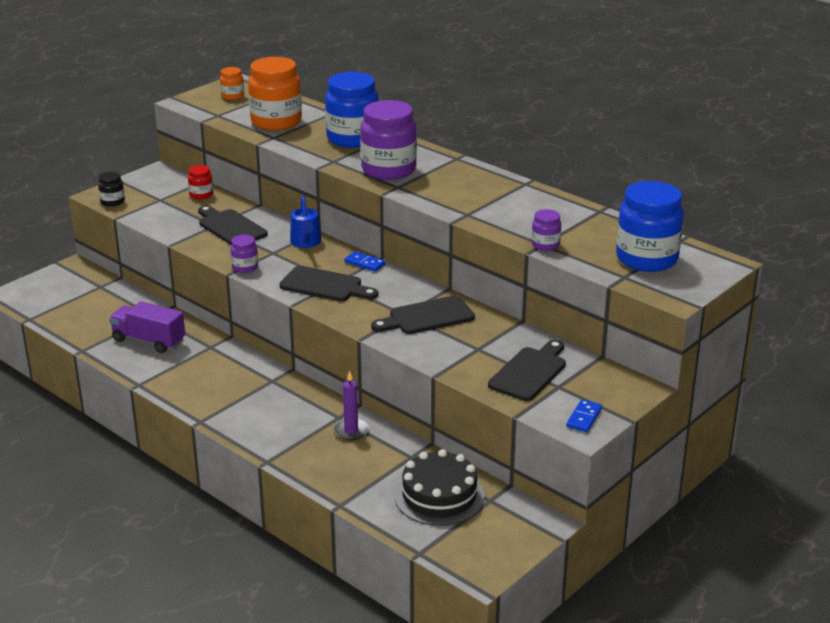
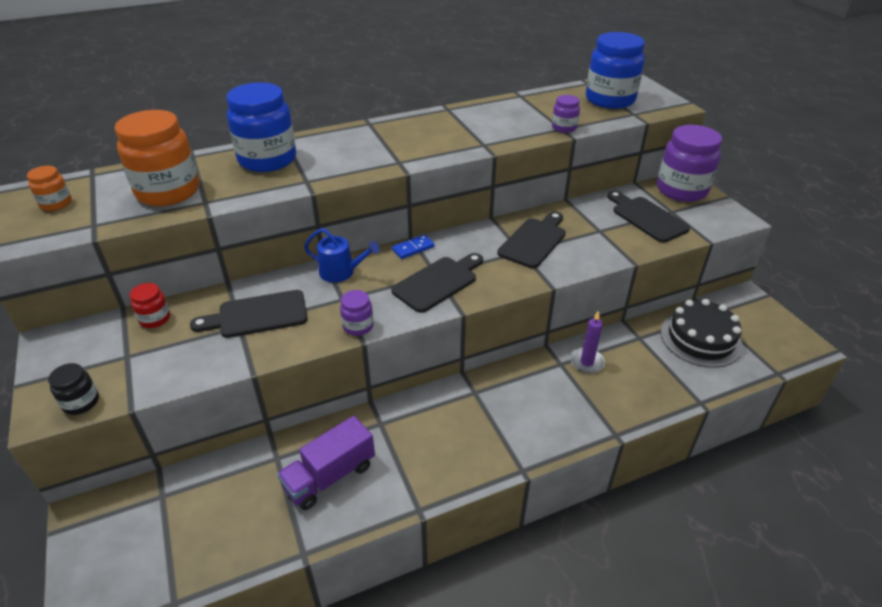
camera: 65 degrees left, 10 degrees up
(388, 170) = (359, 158): purple jar -> purple jar (681, 190)
(427, 317) = (534, 241): black cutting board -> black cutting board turned 150 degrees counterclockwise
(584, 418) = (720, 213): blue domino -> none

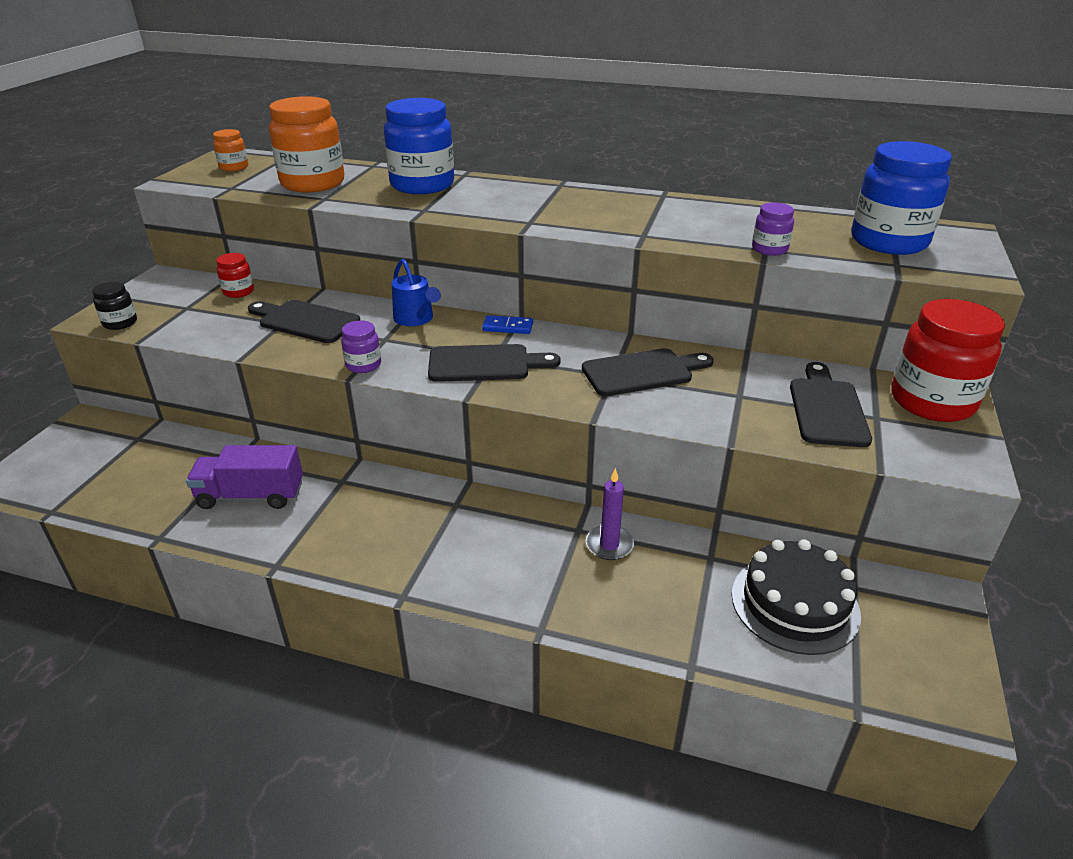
camera: 40 degrees right, 5 degrees down
(681, 190) = (932, 402): purple jar -> red jar

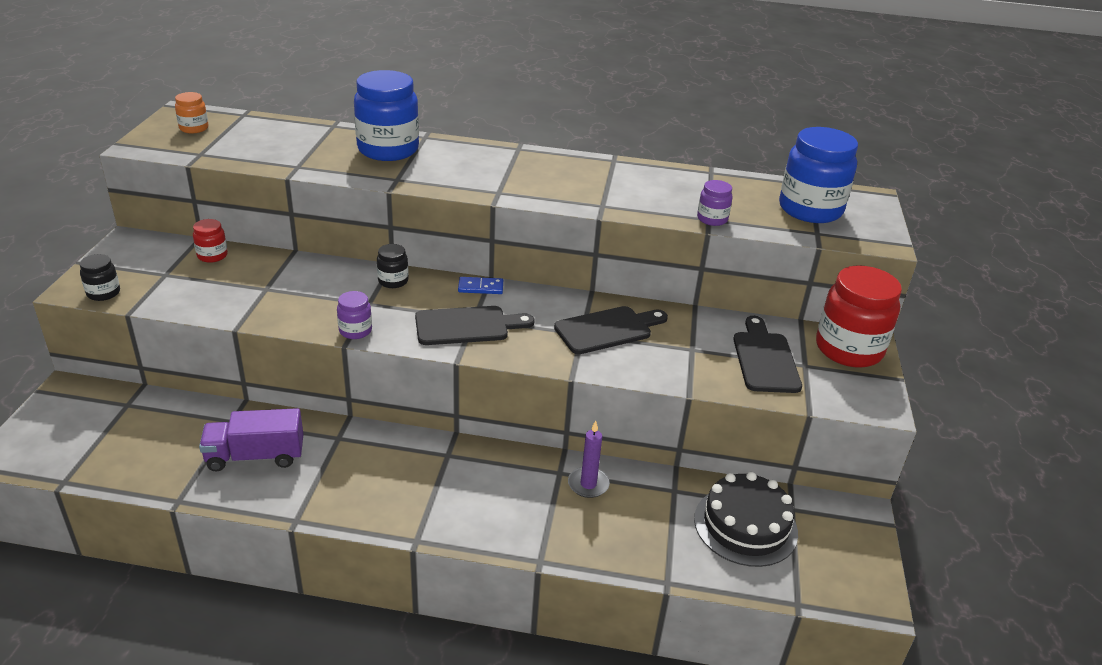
camera: 10 degrees left, 0 degrees up
(305, 321) = (288, 286): black cutting board -> none
(313, 183) = (280, 148): orange jar -> none
(415, 319) = (393, 281): blue watering can -> black jar

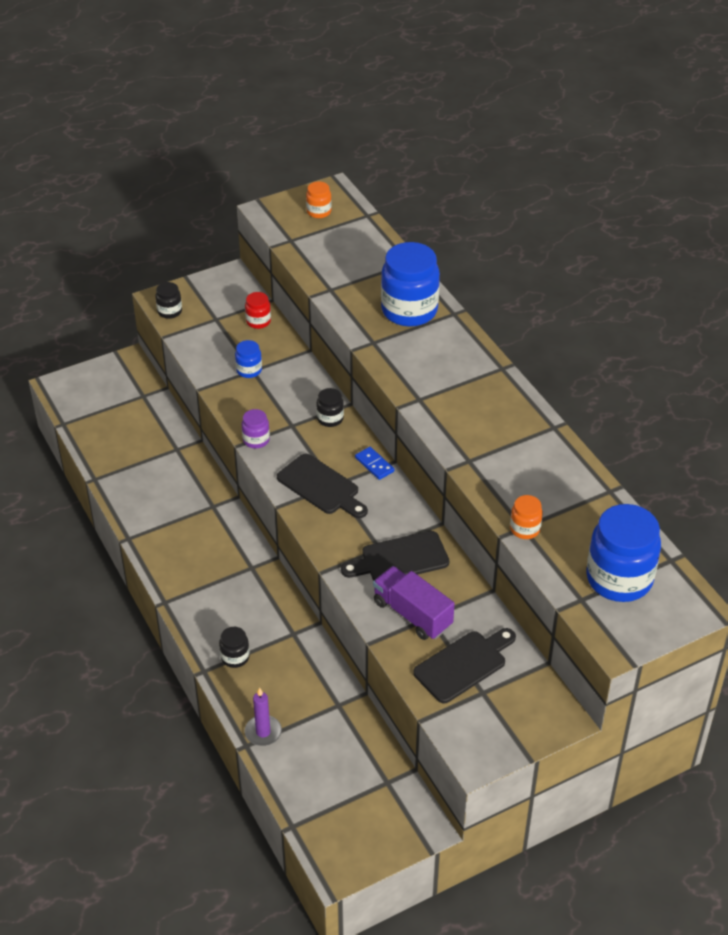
camera: 55 degrees right, 10 degrees up
(255, 456) = (159, 482): purple truck -> purple truck (412, 614)
(262, 290) = (249, 370): none -> blue jar
(547, 528) = (235, 657): none -> black jar
(588, 484) = (296, 655): purple candle -> purple candle (263, 732)
(607, 329) = (400, 559): black cutting board -> black cutting board turned 135 degrees clockwise
(712, 219) = (525, 529): purple jar -> orange jar
(745, 525) = (341, 762): black cake -> none
(848, 349) = (537, 710): red jar -> none

